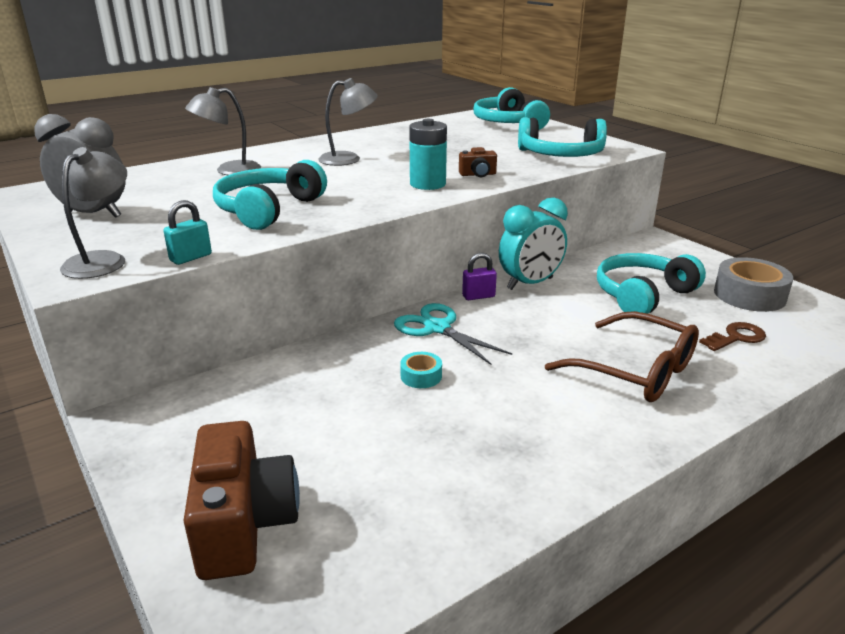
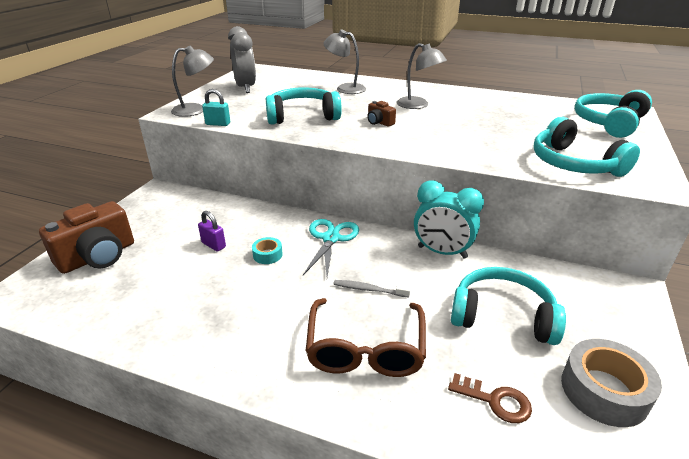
camera: 55 degrees right, 5 degrees up
(427, 184) = (414, 139): turquoise battery -> none
(478, 174) = (463, 148): brown camera -> brown camera (379, 122)
(478, 296) = (393, 238): purple padlock -> purple padlock (213, 245)
(550, 338) = (369, 289): none -> grey toothbrush

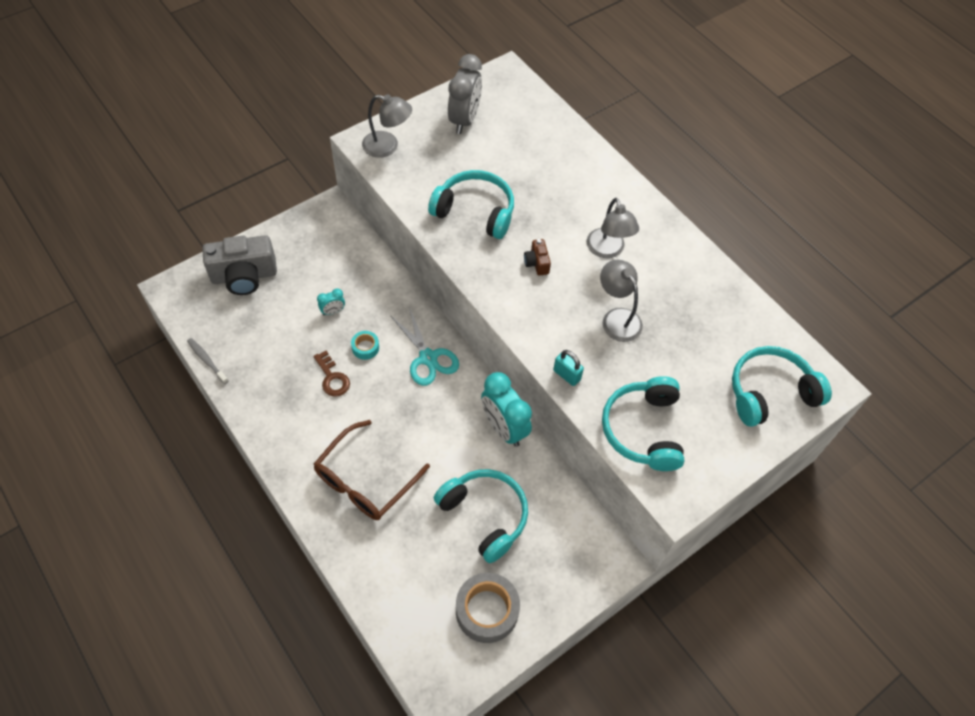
camera: 30 degrees right, 25 degrees up
(98, 256) = (244, 276): brown camera -> grey camera
(213, 245) = (333, 311): purple padlock -> turquoise clock
(218, 124) = (390, 186): turquoise padlock -> turquoise padlock (566, 375)
(331, 238) = (428, 358): turquoise scissors -> turquoise scissors turned 105 degrees clockwise
(345, 88) = (565, 173): grey lamp -> grey lamp (617, 318)
(369, 289) = (411, 431): grey toothbrush -> grey toothbrush (207, 360)
(495, 401) = (410, 570): brown key -> brown key (332, 378)

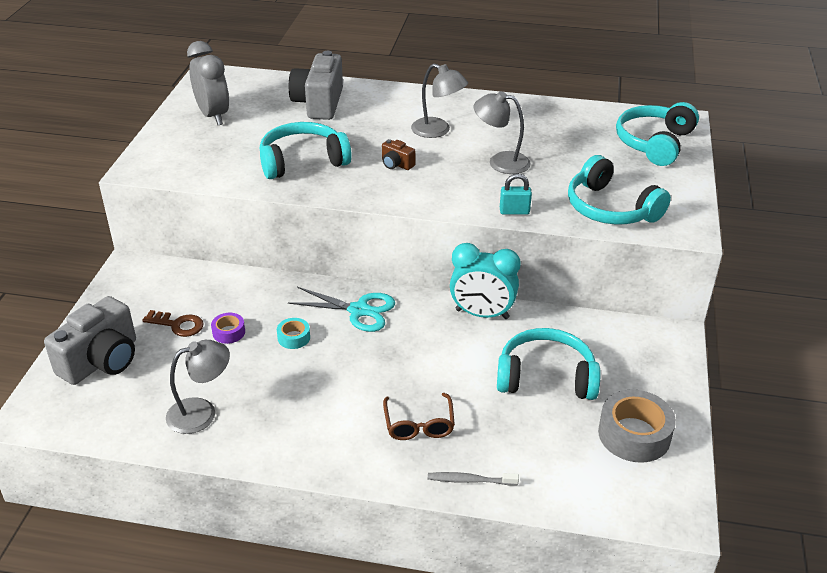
camera: 40 degrees left, 20 degrees down
(207, 360) = (144, 445): grey toothbrush -> grey toothbrush (470, 480)
(332, 378) = (291, 376): brown key -> brown key (178, 325)
(333, 311) = (229, 332): turquoise clock -> purple tape
(365, 480) = (419, 424): brown glasses -> brown glasses, size x0.62
(387, 146) = (166, 161): grey lamp -> grey lamp (201, 412)
(552, 158) = (319, 103): none -> grey camera

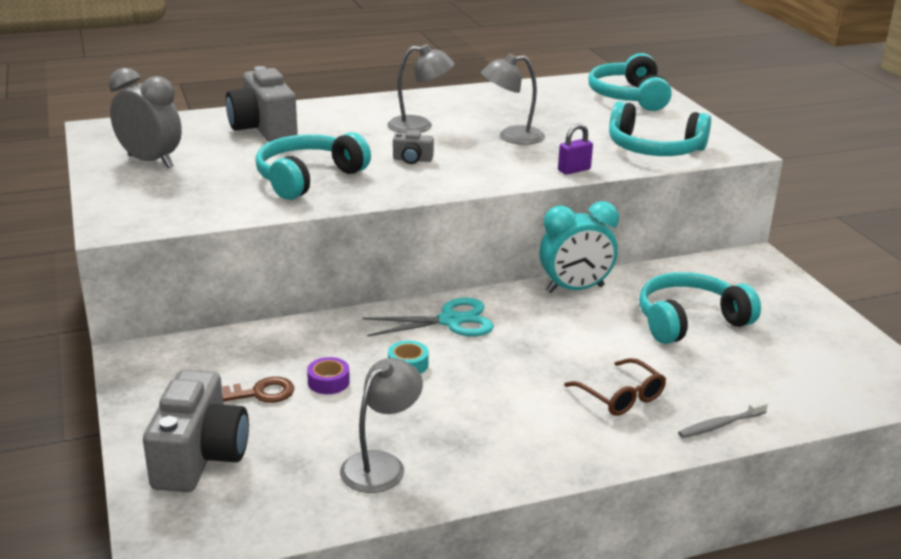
camera: 30 degrees left, 10 degrees down
(396, 164) = (412, 160): brown camera -> grey camera
(514, 211) = (574, 170): turquoise padlock -> purple padlock
(634, 434) = (812, 340): grey tape -> none

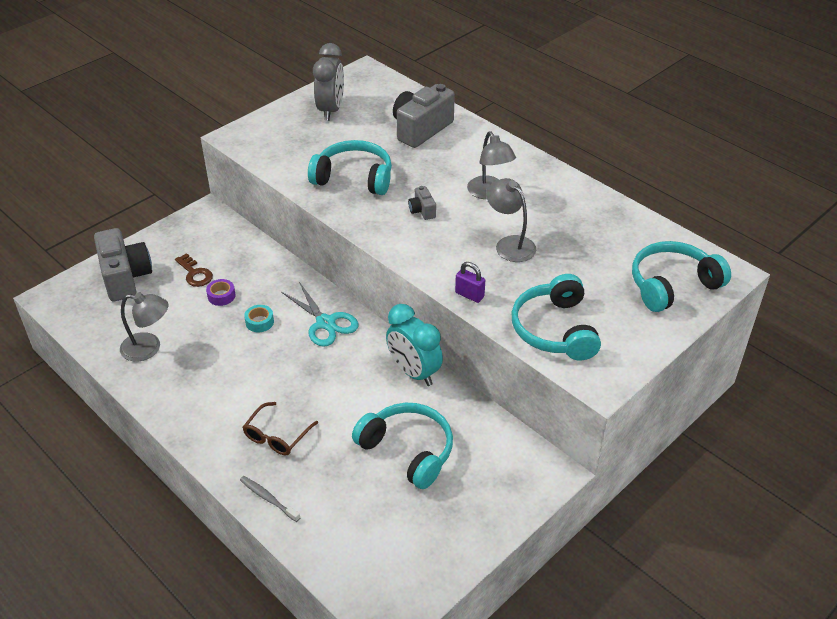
camera: 65 degrees right, 15 degrees up
(200, 457) = (125, 277): grey camera -> grey camera turned 90 degrees counterclockwise

